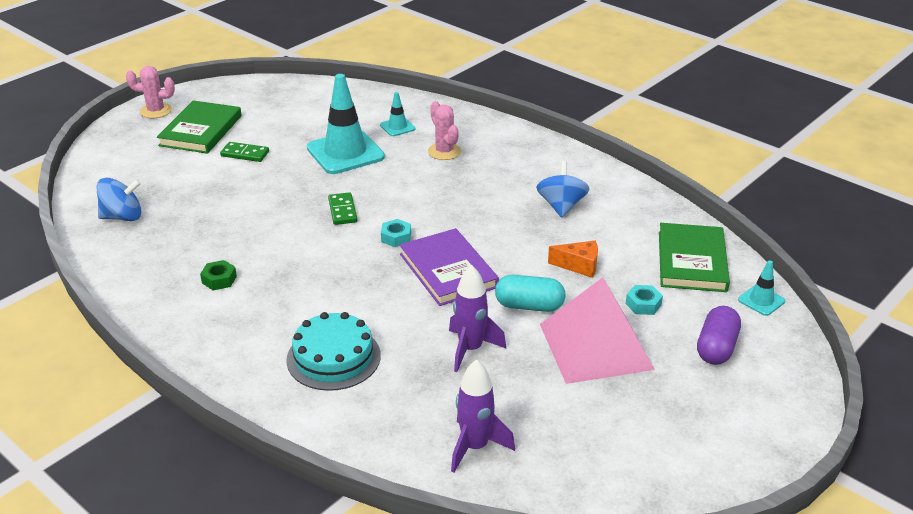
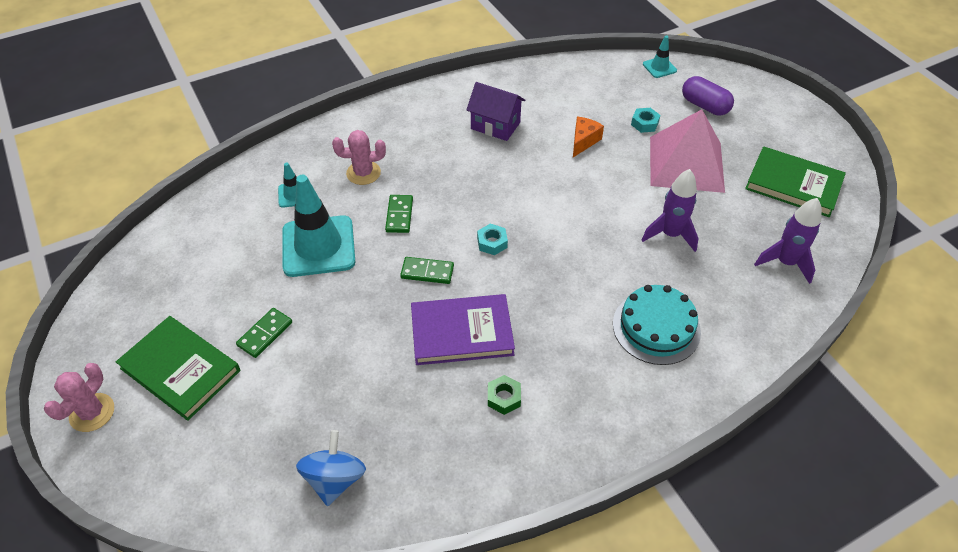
camera: 70 degrees left, 15 degrees up
(403, 181) = (399, 215): none -> green domino
(448, 270) = (558, 220): purple book -> purple book (461, 332)
(529, 306) = (625, 185): turquoise capsule -> none
(561, 206) = (495, 125): blue spinning top -> purple house
(692, 261) = (601, 82): green book -> green book (793, 184)

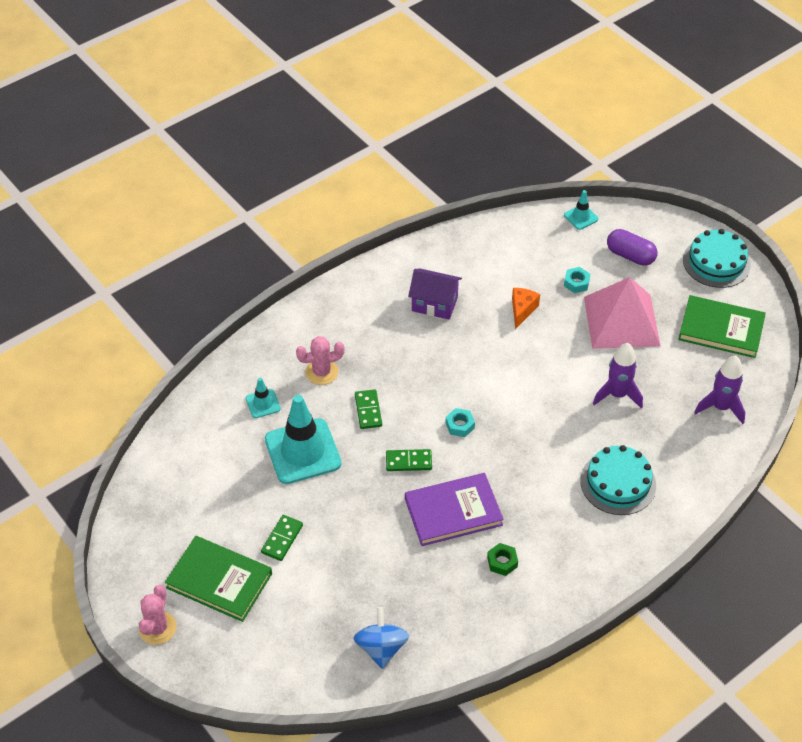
camera: 10 degrees left, 0 degrees up
(794, 122) = (716, 262): none -> turquoise cake

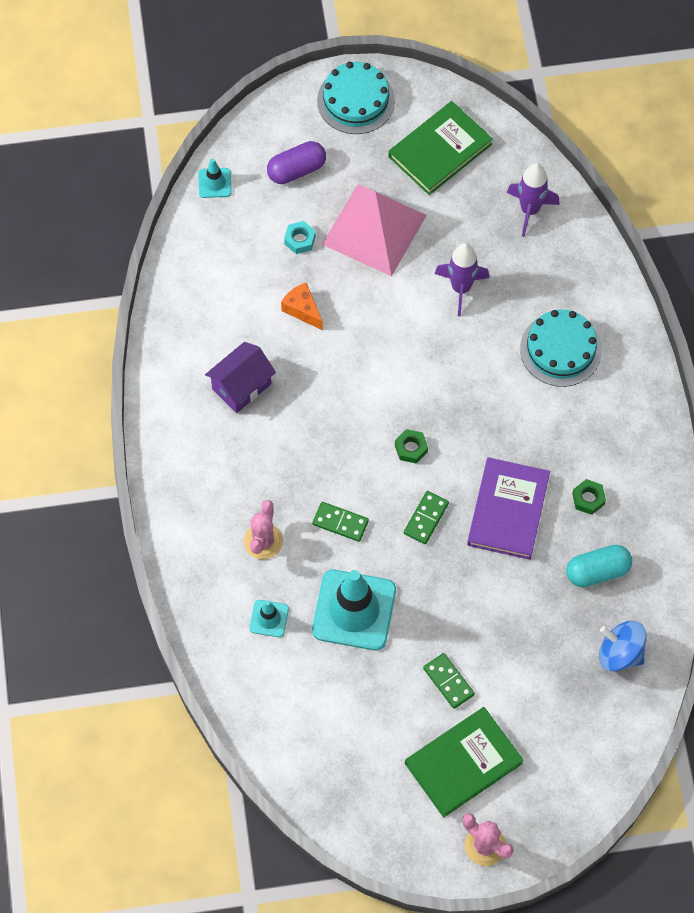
camera: 60 degrees left, 15 degrees up
(443, 598) = (597, 571): none -> turquoise capsule
(460, 425) = (411, 448): turquoise nut -> green nut

